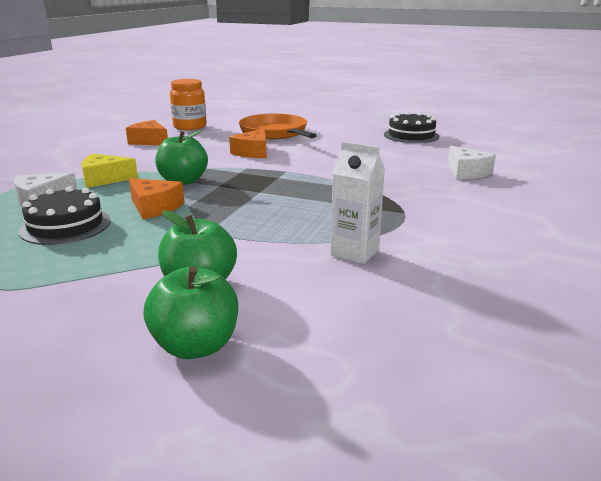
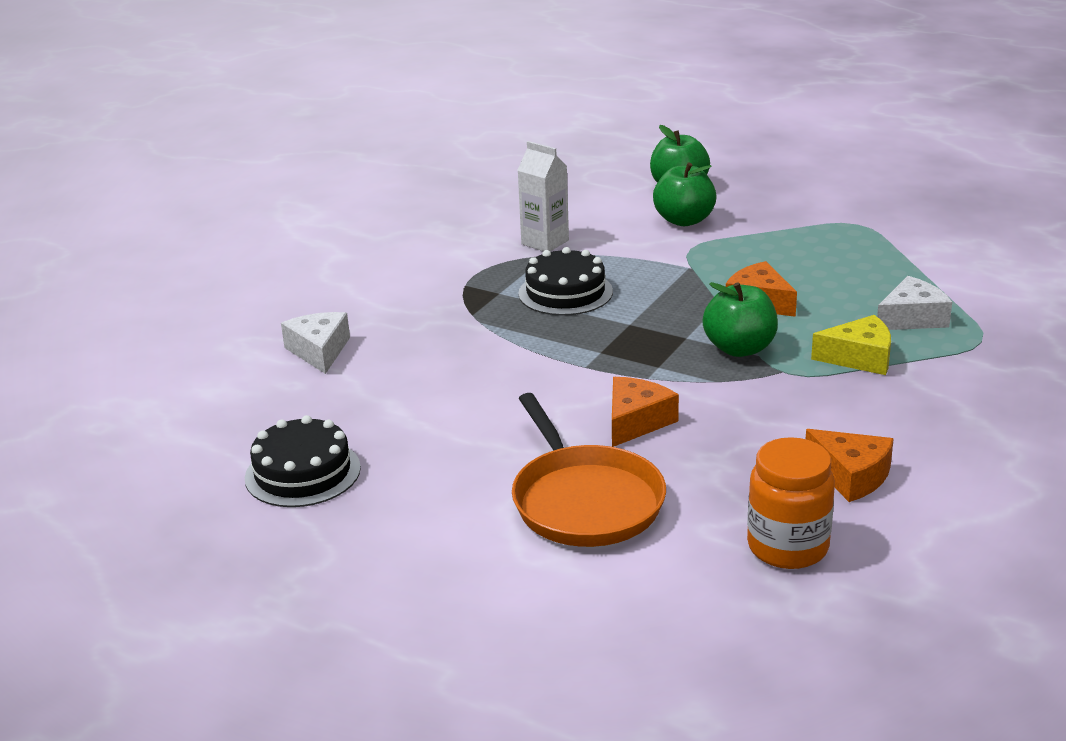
camera: 170 degrees left, 5 degrees up
(65, 226) = (846, 280): black cake -> black cake (565, 292)

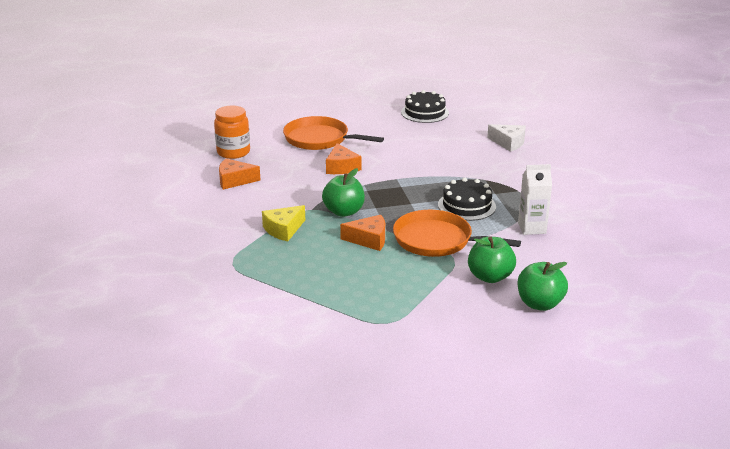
camera: 135 degrees right, 0 degrees up
(677, 271) = (437, 240): none -> orange pan
(912, 318) = (280, 263): white cheese -> none

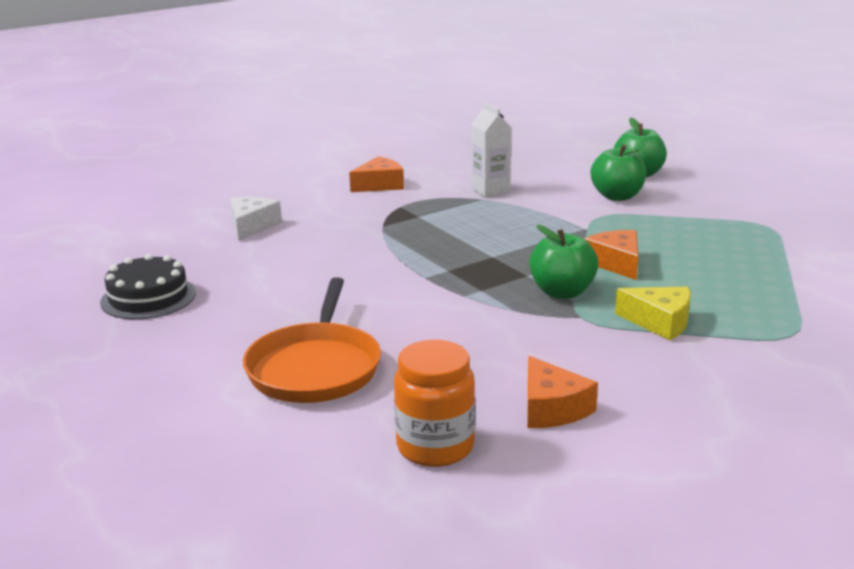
camera: 110 degrees left, 5 degrees down
(341, 167) = (419, 323): orange cheese -> orange cheese (380, 185)
(437, 240) = (572, 229): orange pan -> none
(466, 205) = (467, 226): black cake -> none

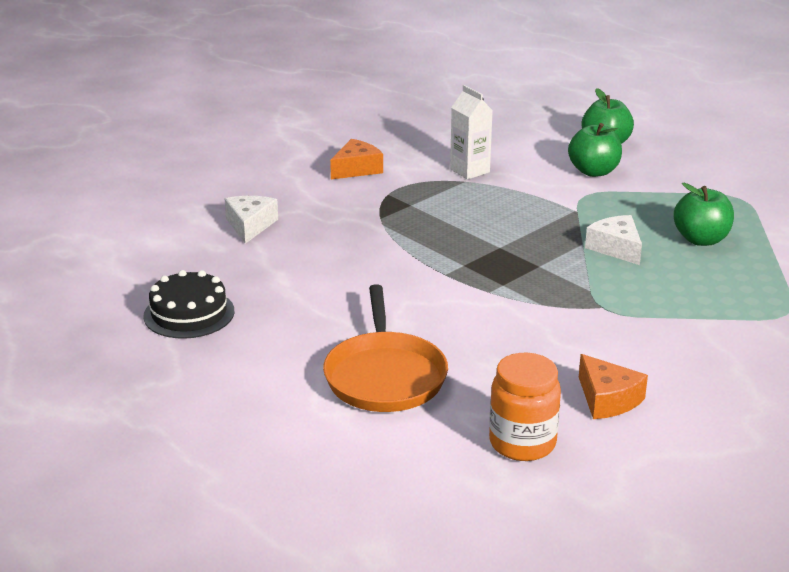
camera: 10 degrees left, 5 degrees up
(562, 292) = (577, 282): green apple -> green apple (701, 239)
(616, 263) = (616, 248): orange cheese -> white cheese
(660, 322) = (673, 308): yellow cheese -> none

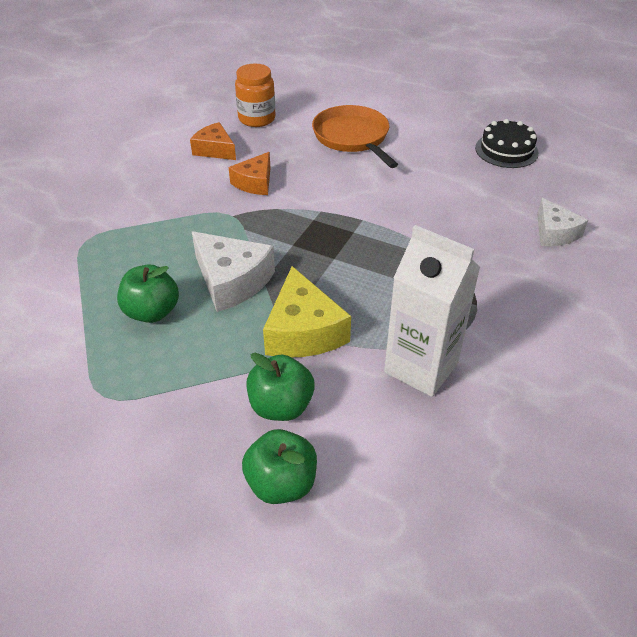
camera: 160 degrees right, 15 degrees up
(356, 169) = (539, 337): orange cheese -> orange cheese (255, 183)
(469, 171) = (421, 367): white carton -> white carton, size x1.61
(557, 204) = (303, 331): none -> yellow cheese
(616, 248) = (231, 281): white cheese -> white cheese, size x1.53

